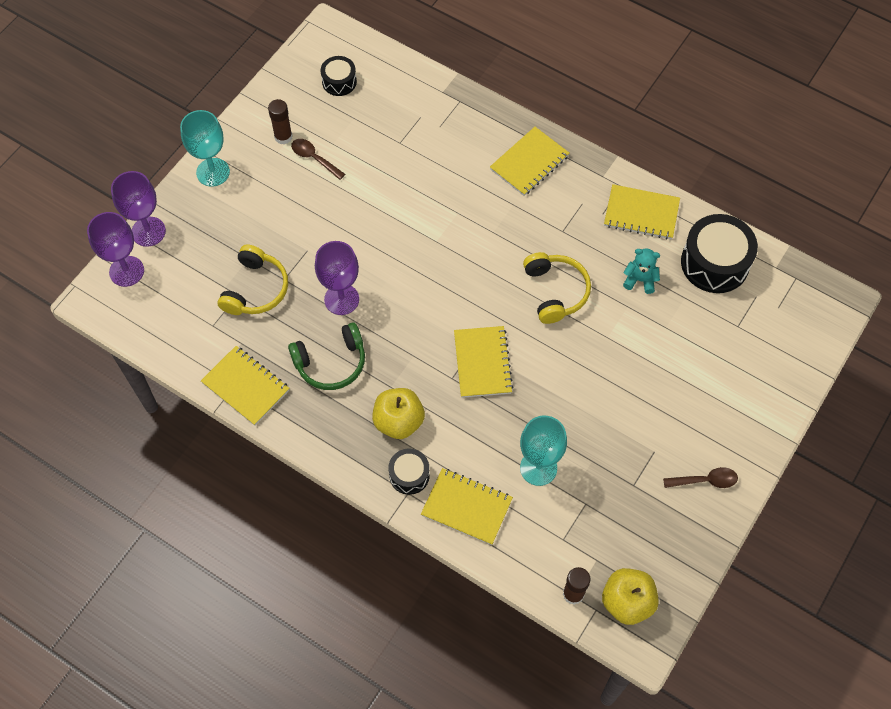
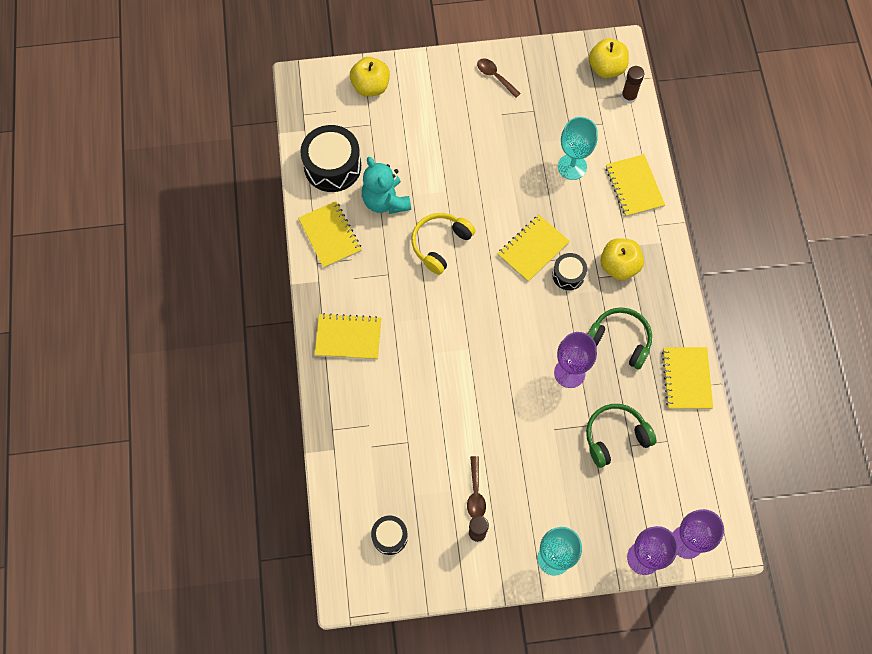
camera: 130 degrees left, 5 degrees up
(255, 289) = (615, 437): yellow headphones -> green headphones
(409, 475) = (646, 233): black drum -> black drum (568, 275)
(640, 280) = (385, 201): turquoise teddy bear -> turquoise teddy bear, size x1.69
(784, 357) = (371, 86): none -> yellow apple

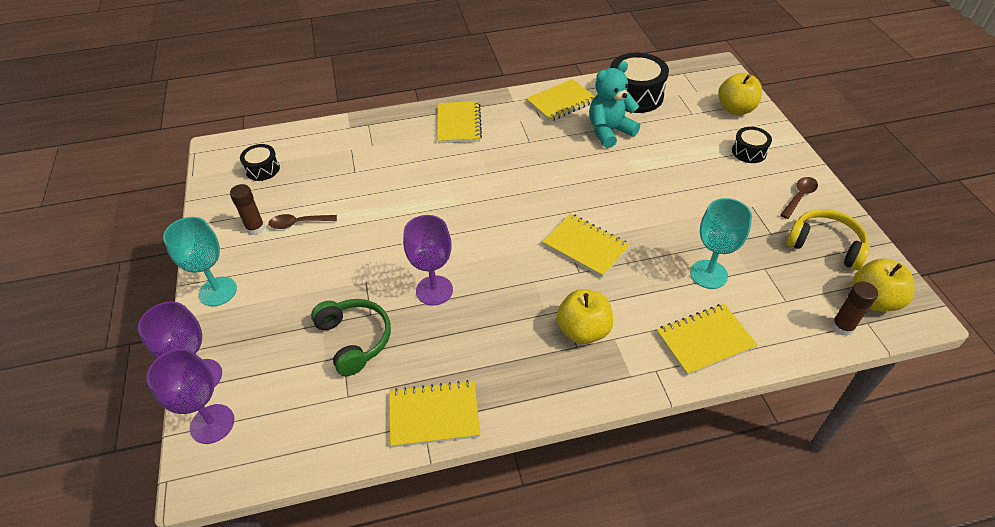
camera: 85 degrees right, 20 degrees down
(440, 244) = (571, 173): yellow headphones -> yellow headphones (825, 245)
(568, 275) = (559, 281): black drum -> black drum (749, 152)
(620, 340) = (481, 337): green headphones -> none

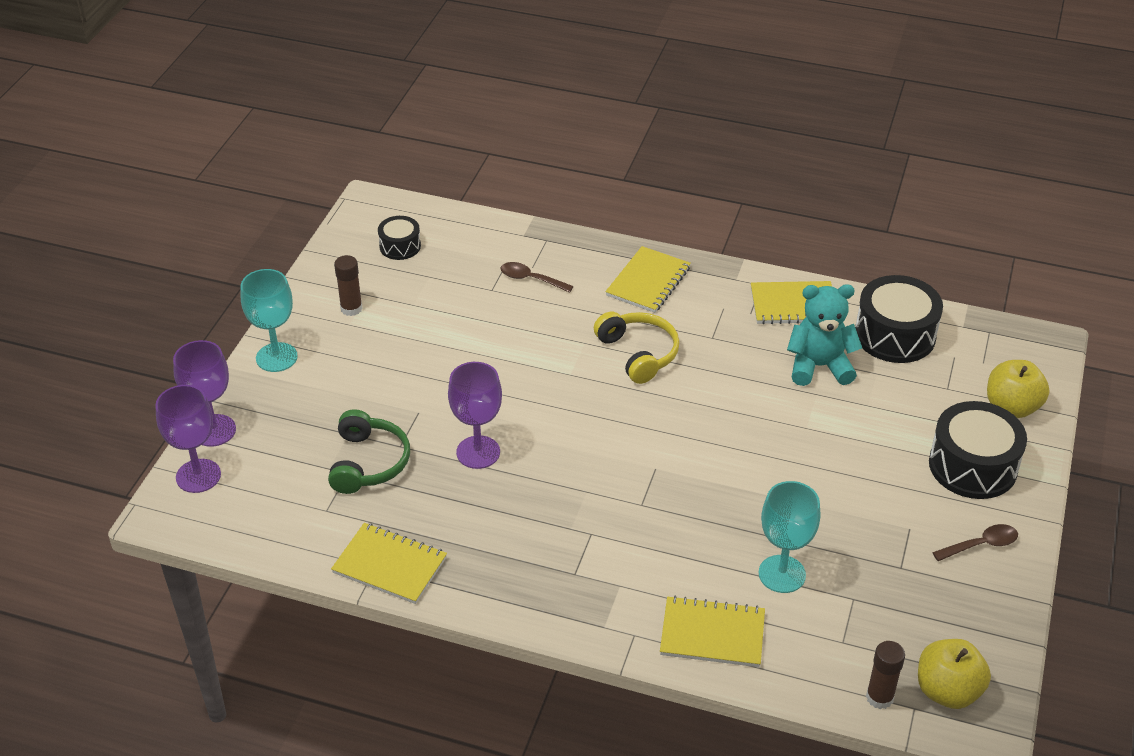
camera: 30 degrees right, 5 degrees down
(298, 223) = (395, 322): brown spoon -> brown spoon (530, 279)
(583, 330) = (594, 562): yellow apple -> none
(585, 246) = (672, 482): yellow notebook -> none
(749, 152) = (972, 466): black drum -> black drum, size x1.83
(825, 245) = (953, 610): yellow headphones -> yellow headphones (638, 353)

